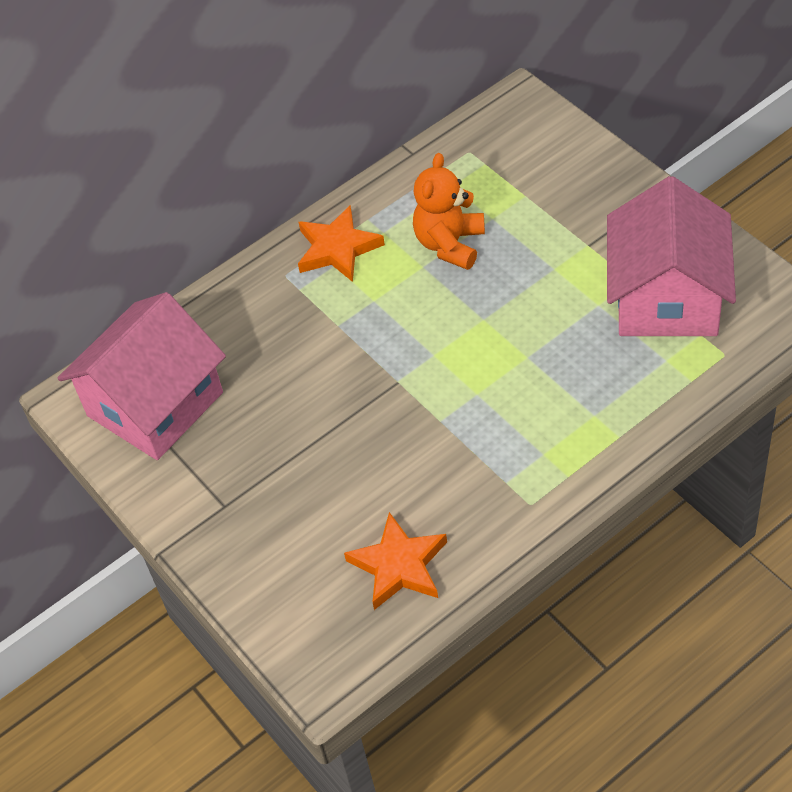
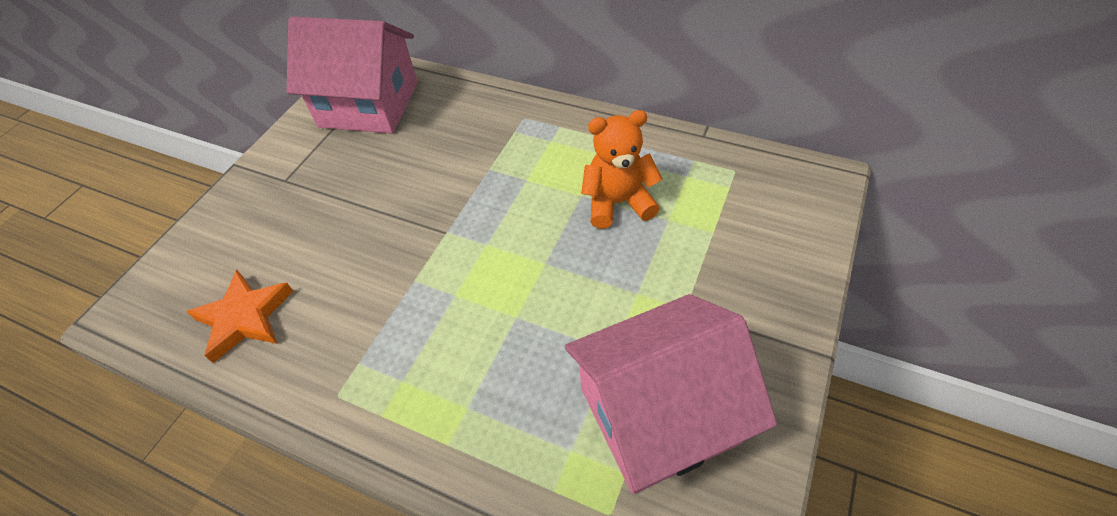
camera: 60 degrees right, 0 degrees up
(337, 248) = (569, 135): orange star -> none

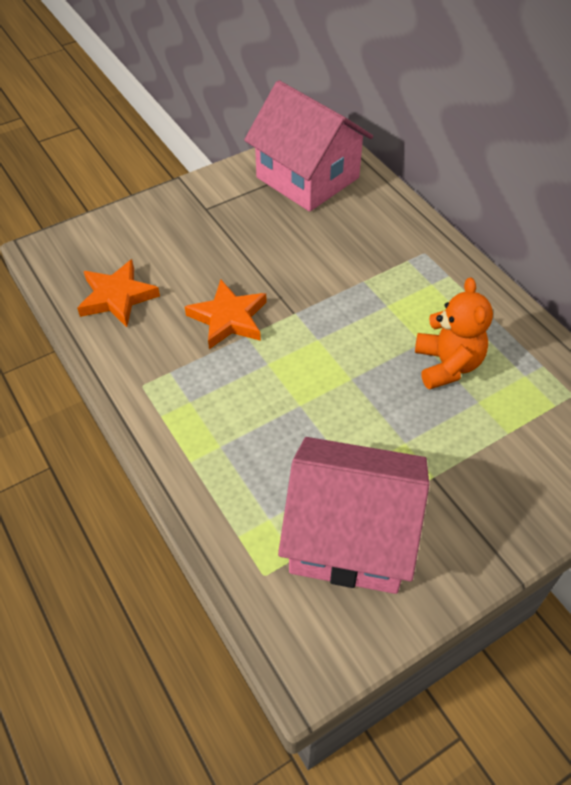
camera: 30 degrees right, 0 degrees up
(383, 273) = (228, 318): none -> orange star
(618, 203) = (447, 365): orange teddy bear -> orange teddy bear turned 60 degrees clockwise

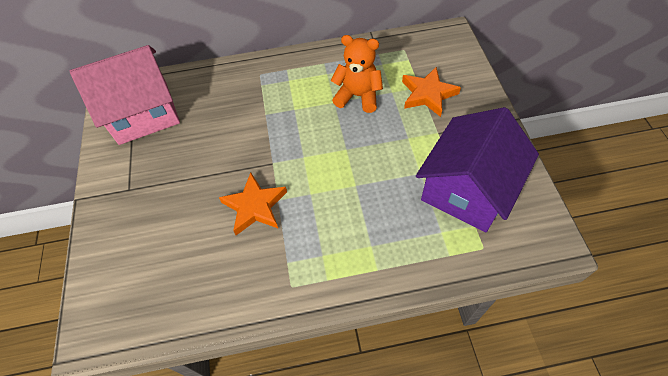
camera: 65 degrees left, 5 degrees up
(117, 297) = (186, 283): orange star -> orange star (428, 94)
(351, 536) = (467, 189): pink house -> purple house

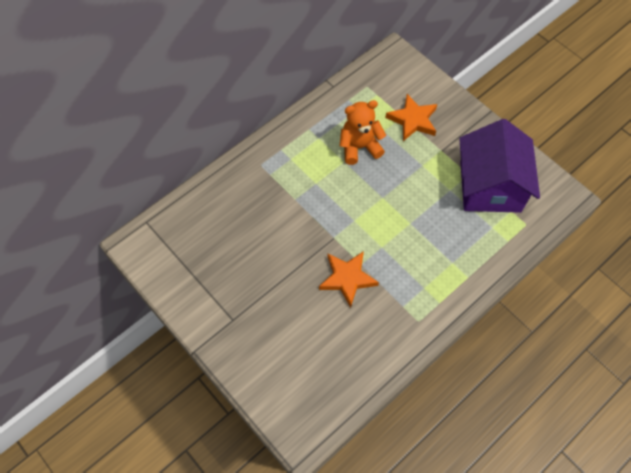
camera: 35 degrees left, 5 degrees up
(143, 113) = (185, 250): pink house -> none

